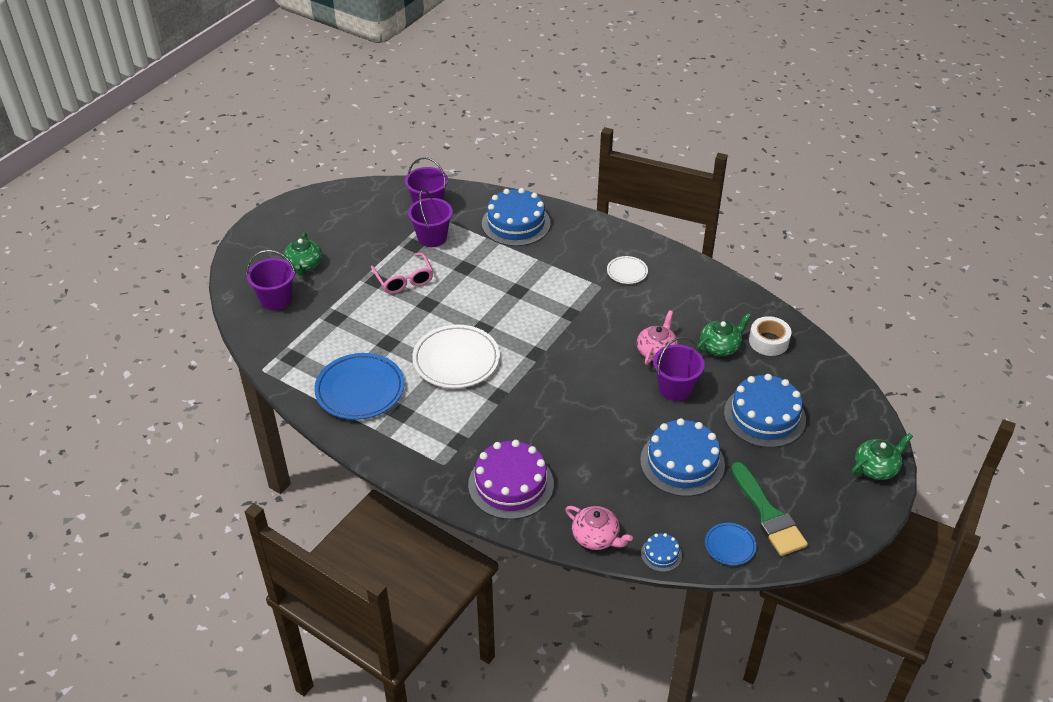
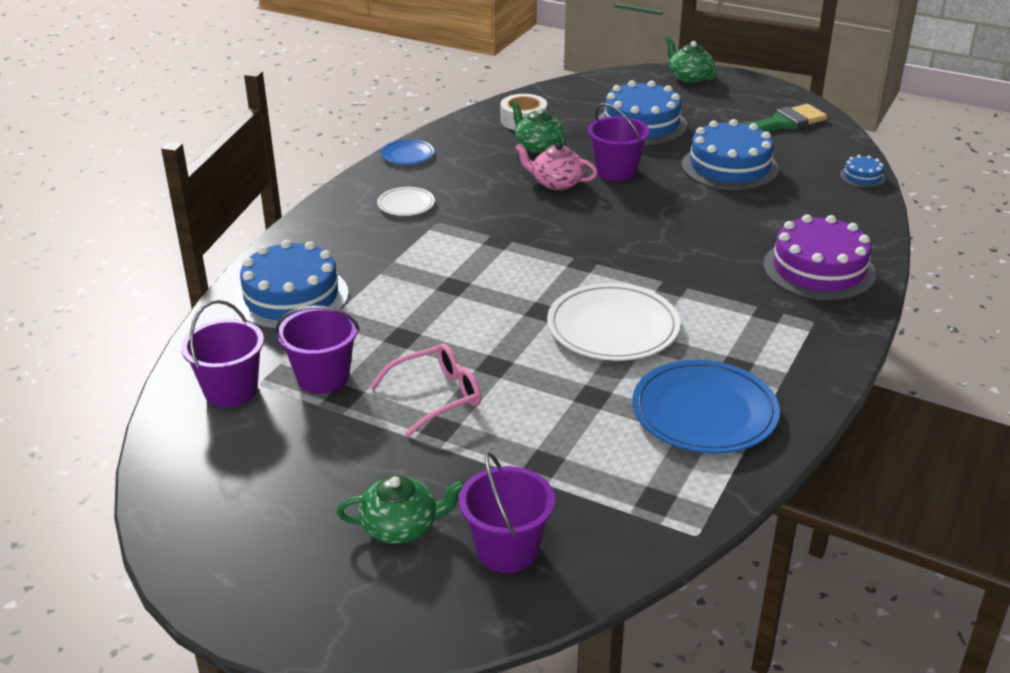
camera: 95 degrees left, 10 degrees down
(596, 537) = (863, 212): pink teapot -> none
(730, 546) = (828, 143): blue plate -> blue plate (407, 155)

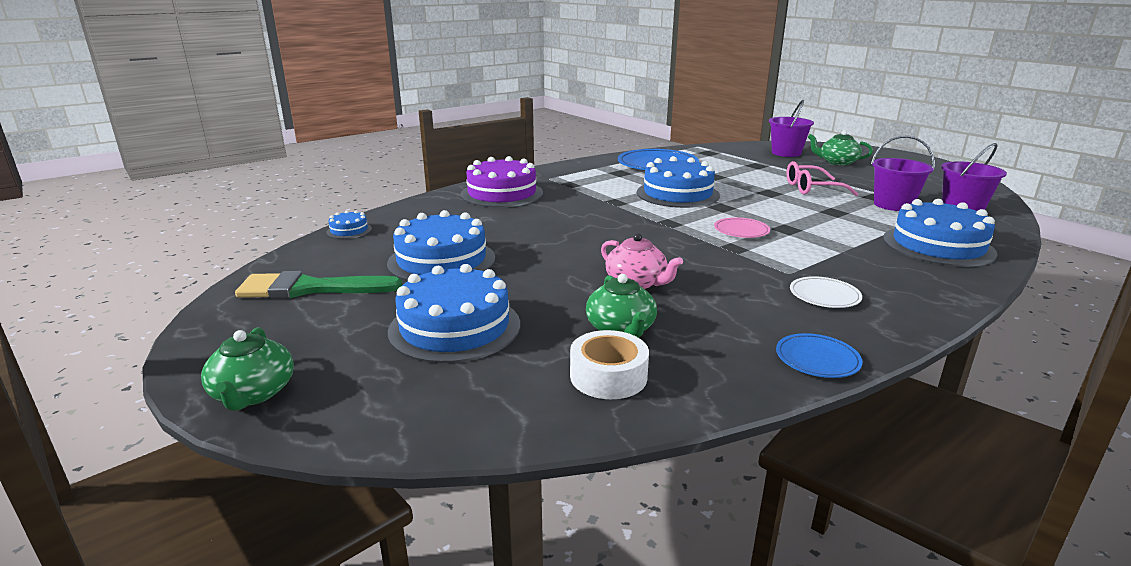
camera: 155 degrees left, 10 degrees down
(500, 270) = (741, 231): none -> pink plate
(612, 328) = (677, 194): white plate -> blue cake
(616, 171) = (560, 280): purple bucket -> none

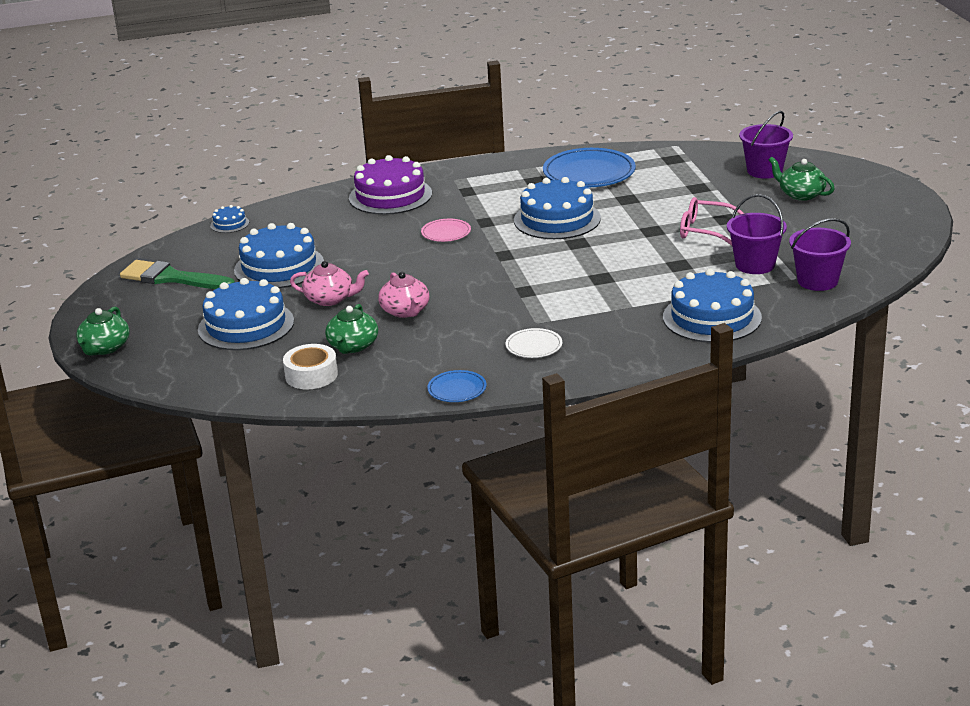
camera: 25 degrees right, 5 degrees up
(535, 283) = (330, 299): none -> pink teapot
(741, 231) = (556, 274): pink plate -> pink plate (446, 233)

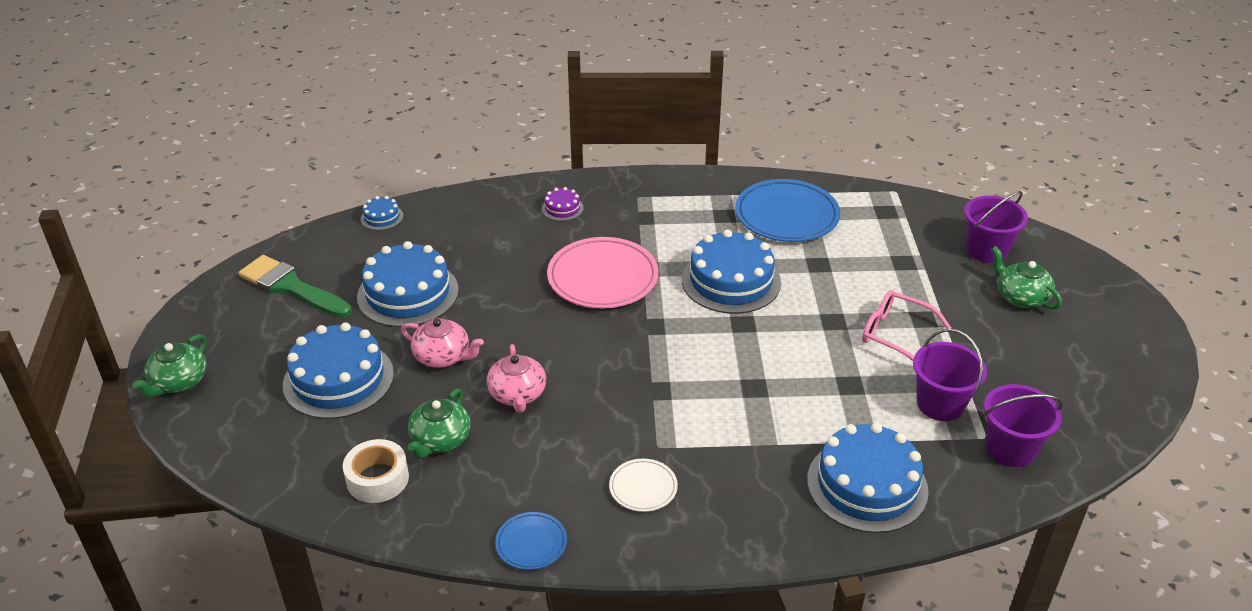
camera: 10 degrees right, 10 degrees up
(390, 196) = (562, 208): purple cake -> purple cake, size x0.46
(446, 233) = (603, 277): pink plate -> pink plate, size x1.97

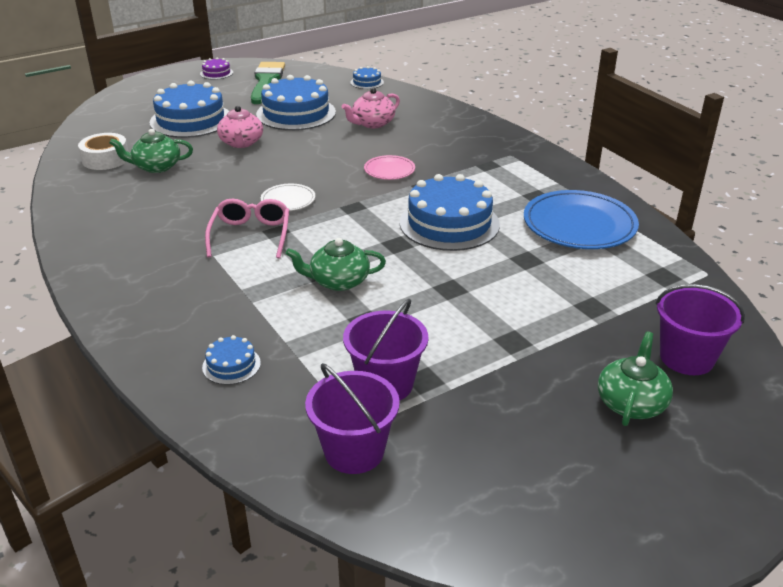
camera: 60 degrees right, 5 degrees down
(179, 382) = (153, 82): green teapot -> green teapot (338, 281)
(517, 394) = (223, 178): pink teapot -> pink teapot (372, 123)
(531, 543) = (72, 227): blue plate -> none
(562, 208) = (455, 132): purple cake -> purple cake (216, 73)
(603, 277) = (389, 170): pink plate -> pink plate, size x0.51
(643, 487) = (156, 254): white plate -> white plate (288, 200)
(867, 485) = (231, 365): blue cake -> blue cake, size x0.46
(895, 334) = (468, 330): pink glasses -> pink glasses (251, 235)

